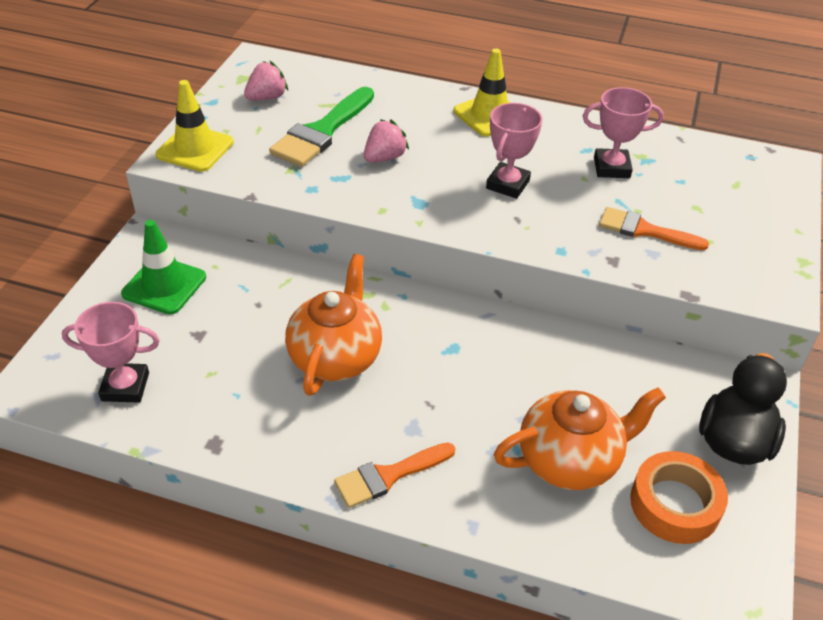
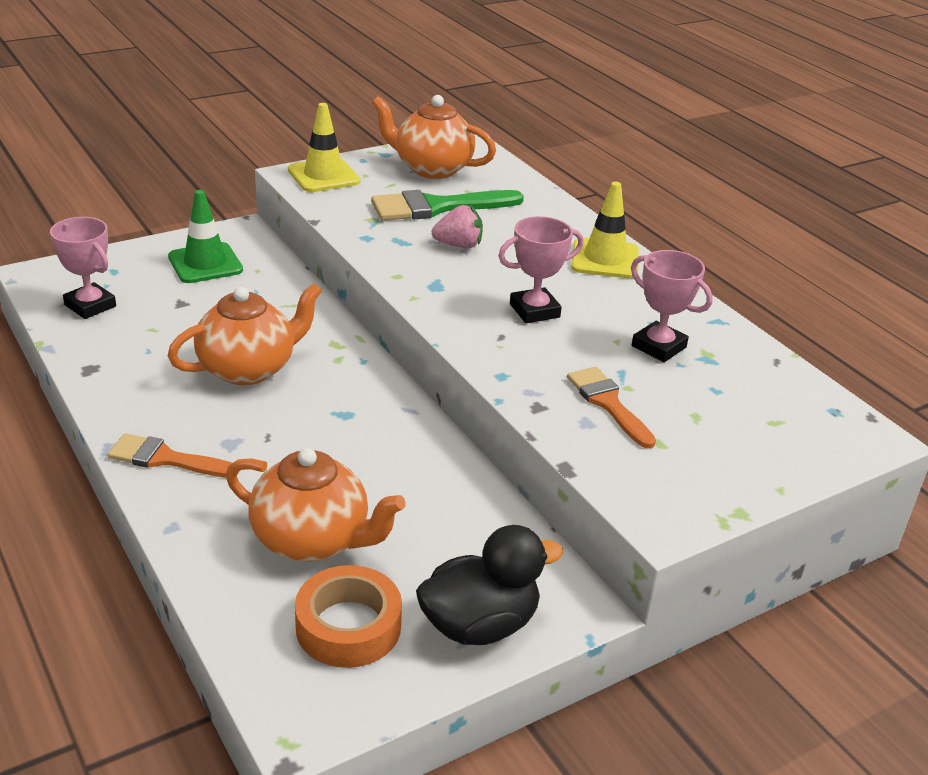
camera: 40 degrees right, 10 degrees down
(267, 97) = (431, 168): pink strawberry -> orange teapot

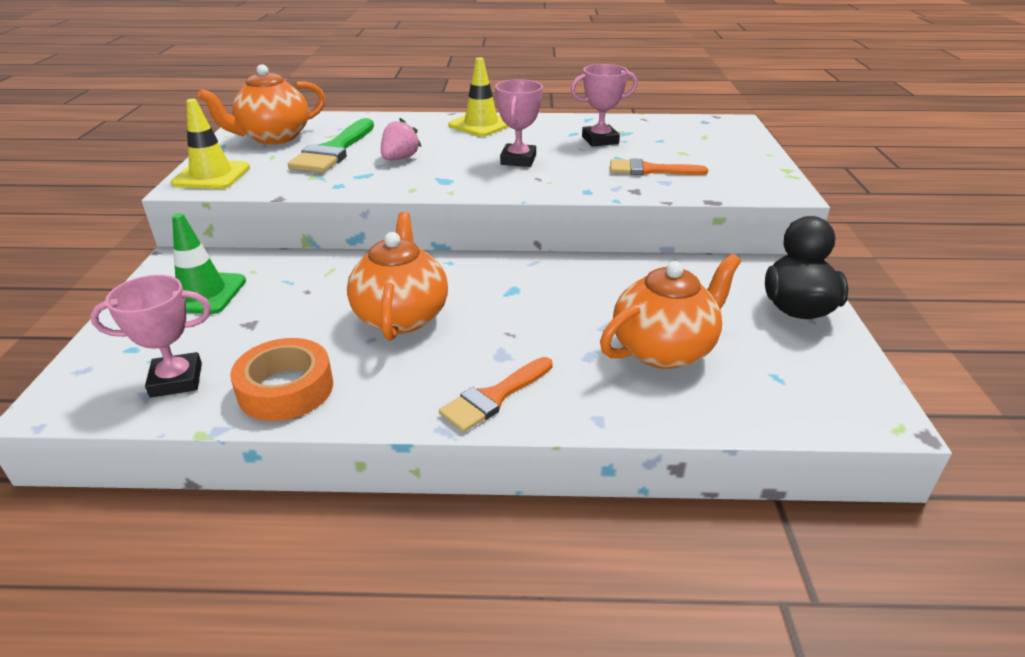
camera: 55 degrees left, 0 degrees up
(348, 626) = (776, 362): orange tape -> orange tape (286, 389)

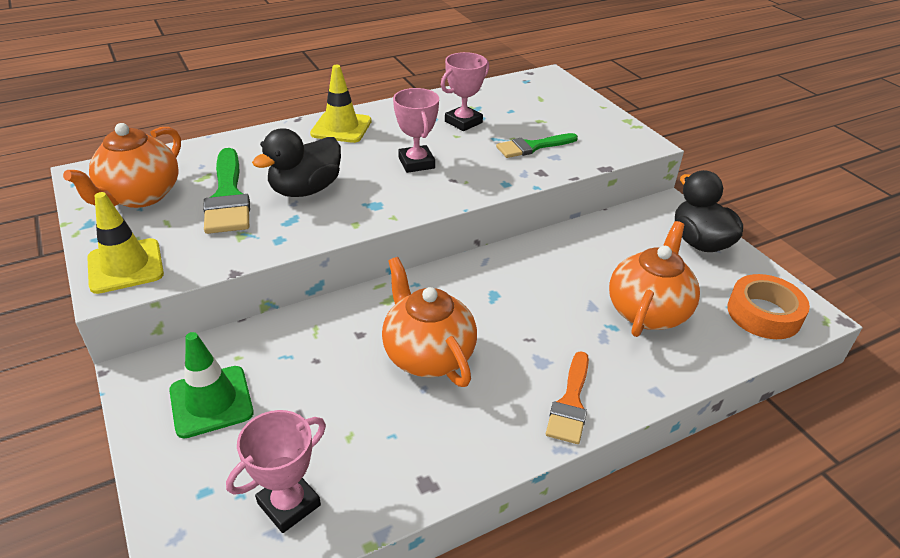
camera: 30 degrees left, 5 degrees up
(286, 389) = (400, 468): orange tape -> orange tape (763, 314)
(400, 158) = (305, 190): pink strawberry -> black duck
(649, 170) = (532, 147): orange brush -> green brush

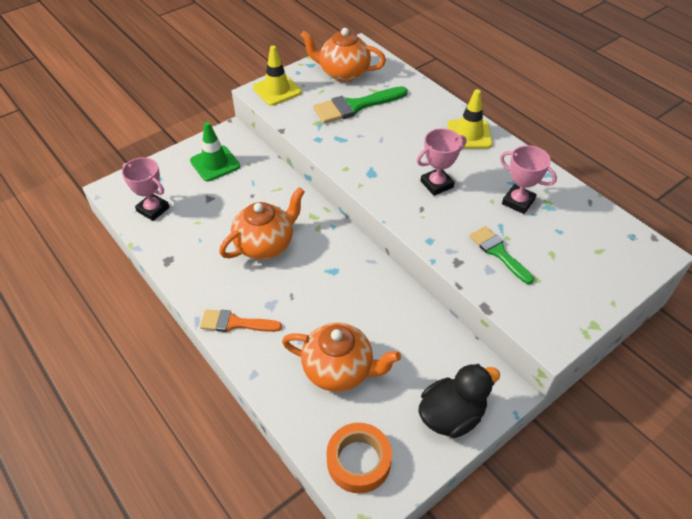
camera: 80 degrees right, 10 degrees up
(305, 190) = (377, 137): black duck -> none

